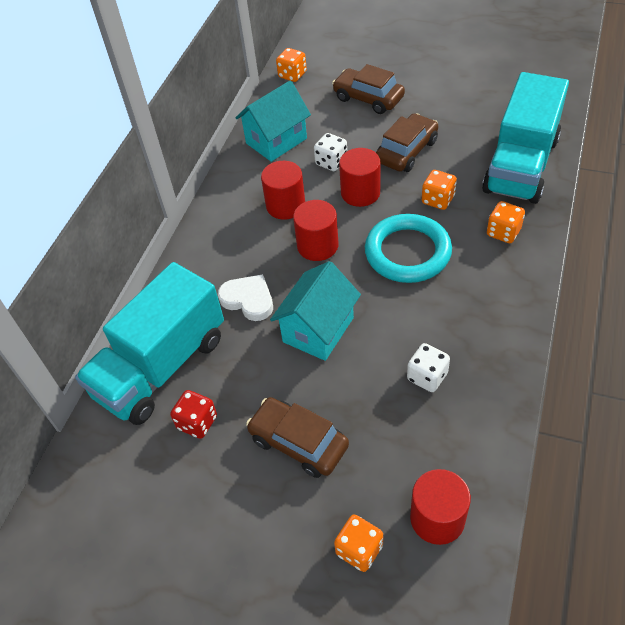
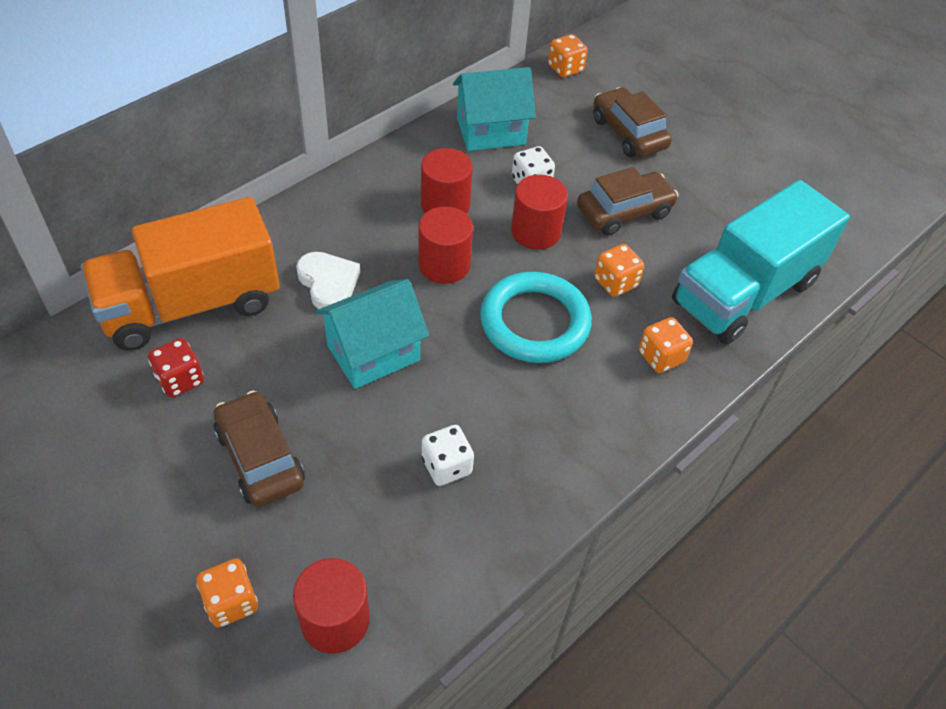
camera: 20 degrees right, 0 degrees up
(161, 366) = (191, 304): turquoise truck -> orange truck

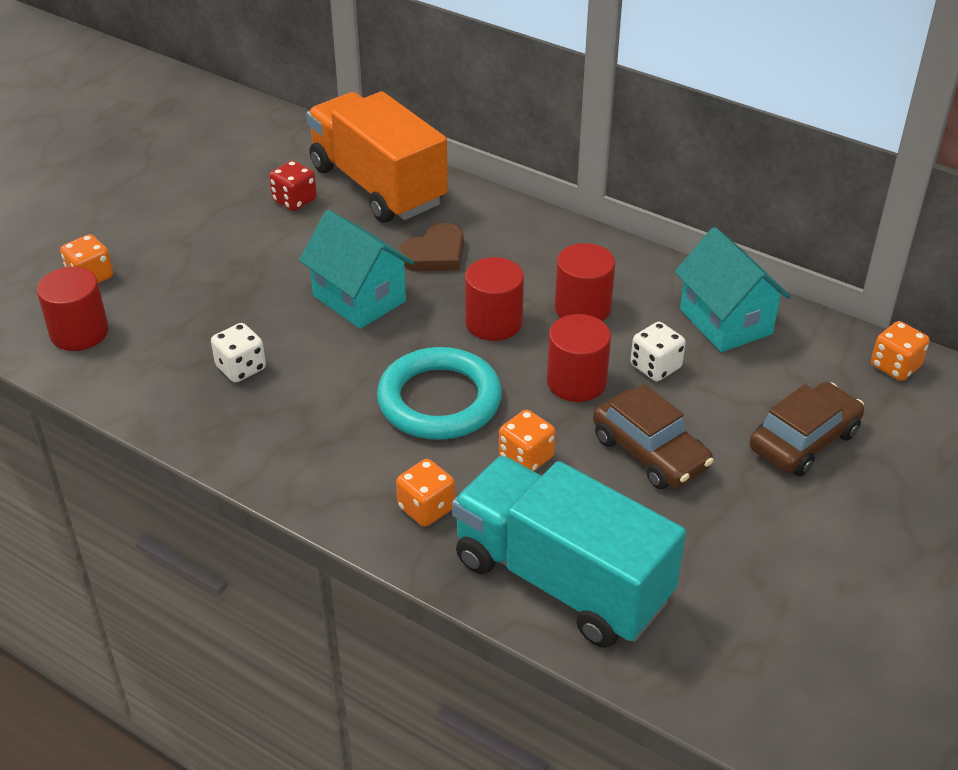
camera: 80 degrees right, 10 degrees down
(260, 457) = (226, 260): brown car -> none
(328, 283) = (435, 254): white heart -> brown heart

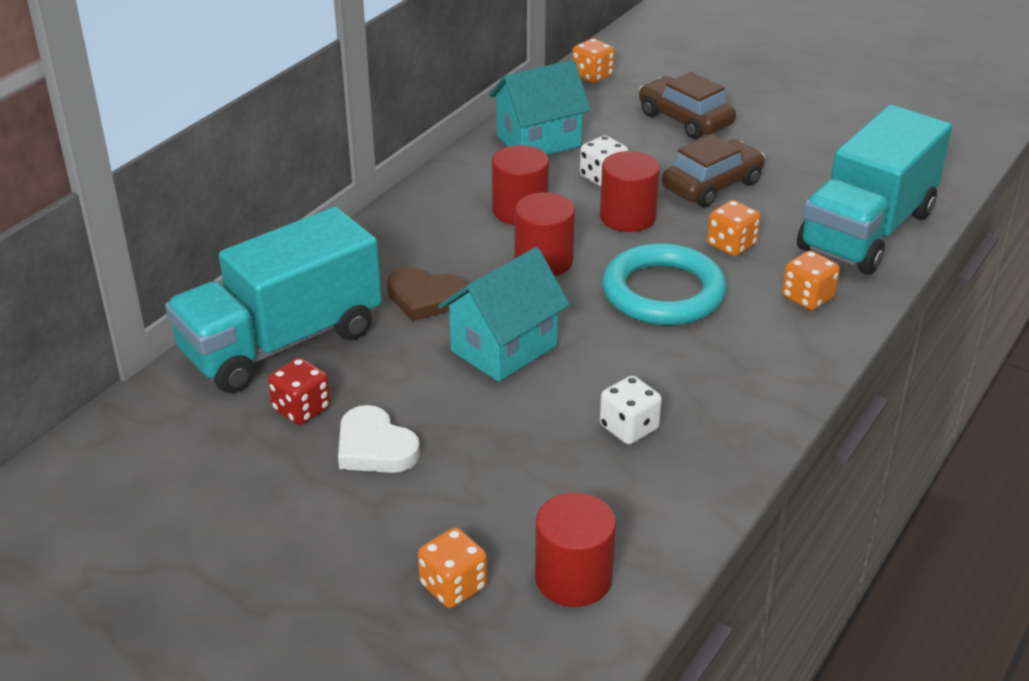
camera: 90 degrees left, 5 degrees down
(244, 236) = (375, 447): none -> white heart
(378, 185) = (281, 342): orange truck -> turquoise truck
(435, 254) = (425, 298): brown heart -> brown heart turned 150 degrees clockwise

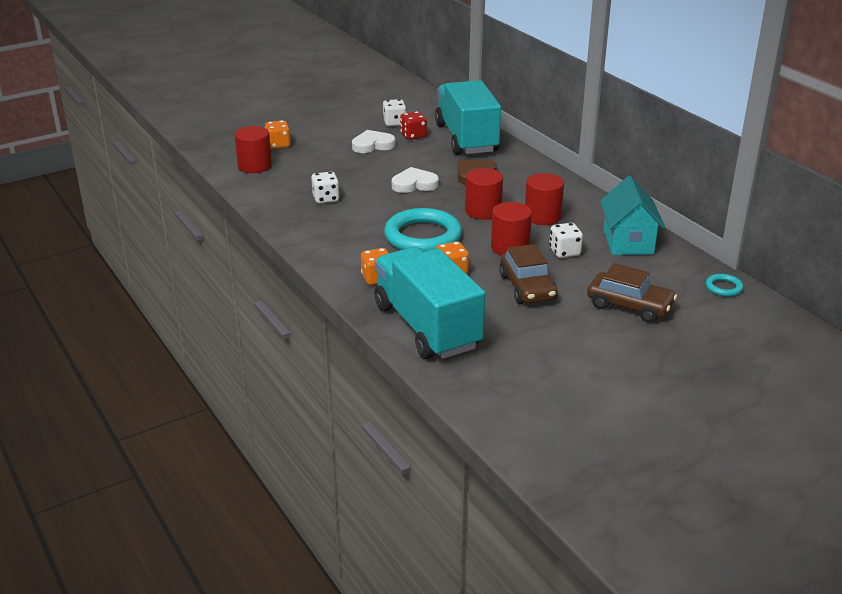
camera: 115 degrees right, 5 degrees down
(248, 454) = (394, 122): none -> white dice
(504, 348) = (414, 184): turquoise house -> white heart
(592, 76) = (723, 287): orange dice -> turquoise ring
(685, 119) = (629, 306): brown car -> brown car turned 45 degrees clockwise

